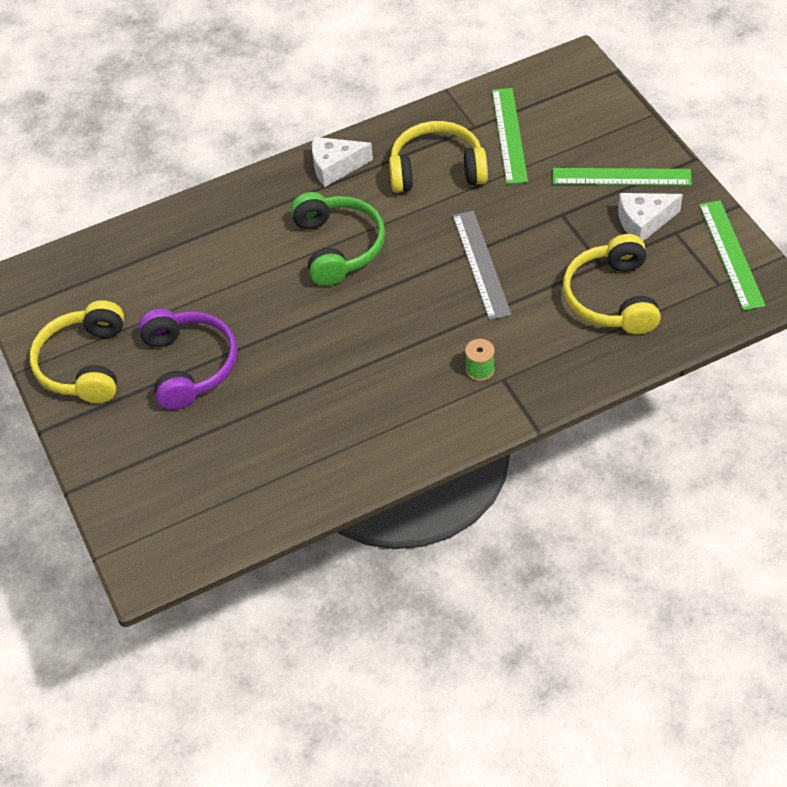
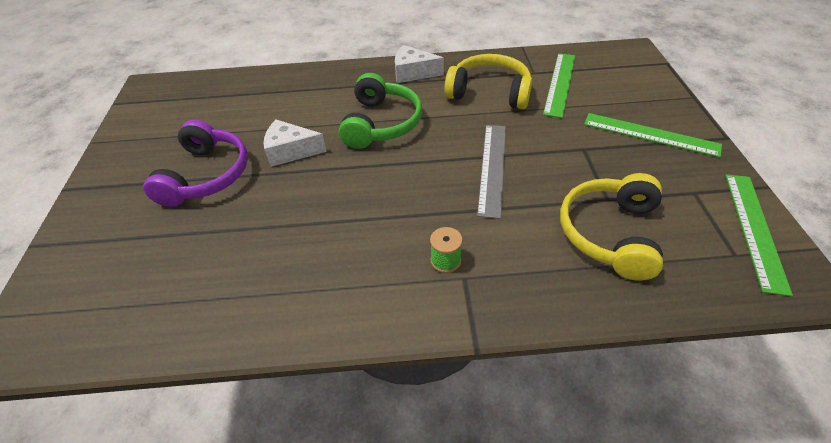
camera: 20 degrees right, 5 degrees down
(85, 364) = (137, 151): yellow headphones -> none
(643, 222) = (663, 175): white cheese -> white cheese (291, 151)

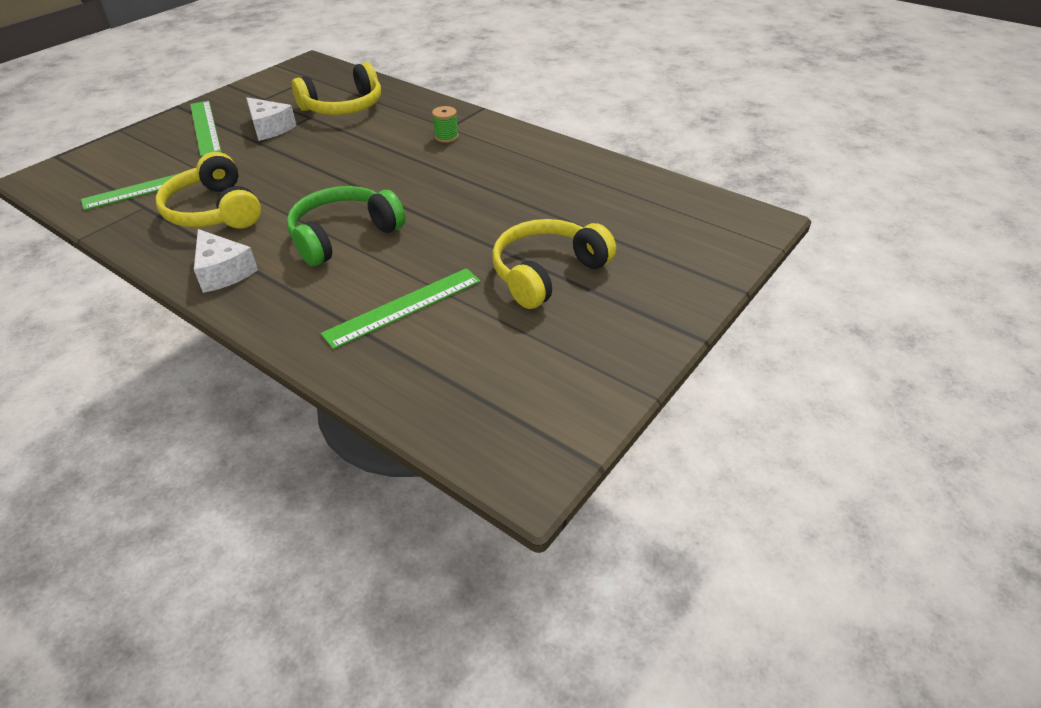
camera: 140 degrees left, 5 degrees down
(206, 175) = (547, 273): purple headphones -> yellow headphones
(291, 151) = (451, 254): white cheese -> white cheese (269, 128)
(492, 168) = (332, 161): grey ruler -> none
(755, 229) = (280, 78): green ruler -> green ruler (403, 307)

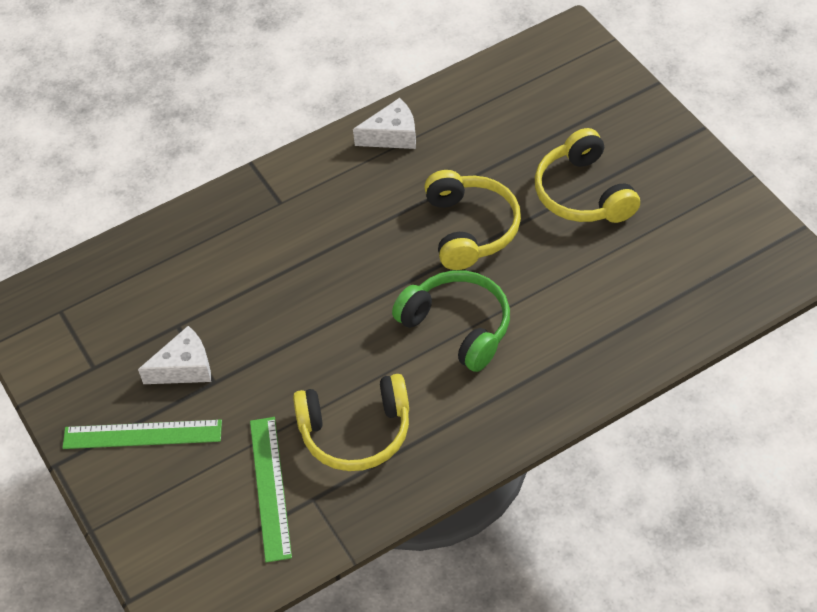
camera: 65 degrees left, 10 degrees up
(223, 272) = (477, 429): white cheese -> white cheese (392, 135)
(343, 107) = (169, 288): yellow headphones -> yellow headphones (470, 228)
(343, 236) = (458, 327): green headphones -> green headphones turned 150 degrees clockwise
(403, 307) = (589, 300): green ruler -> none
(446, 137) = (302, 209): green spool -> none

